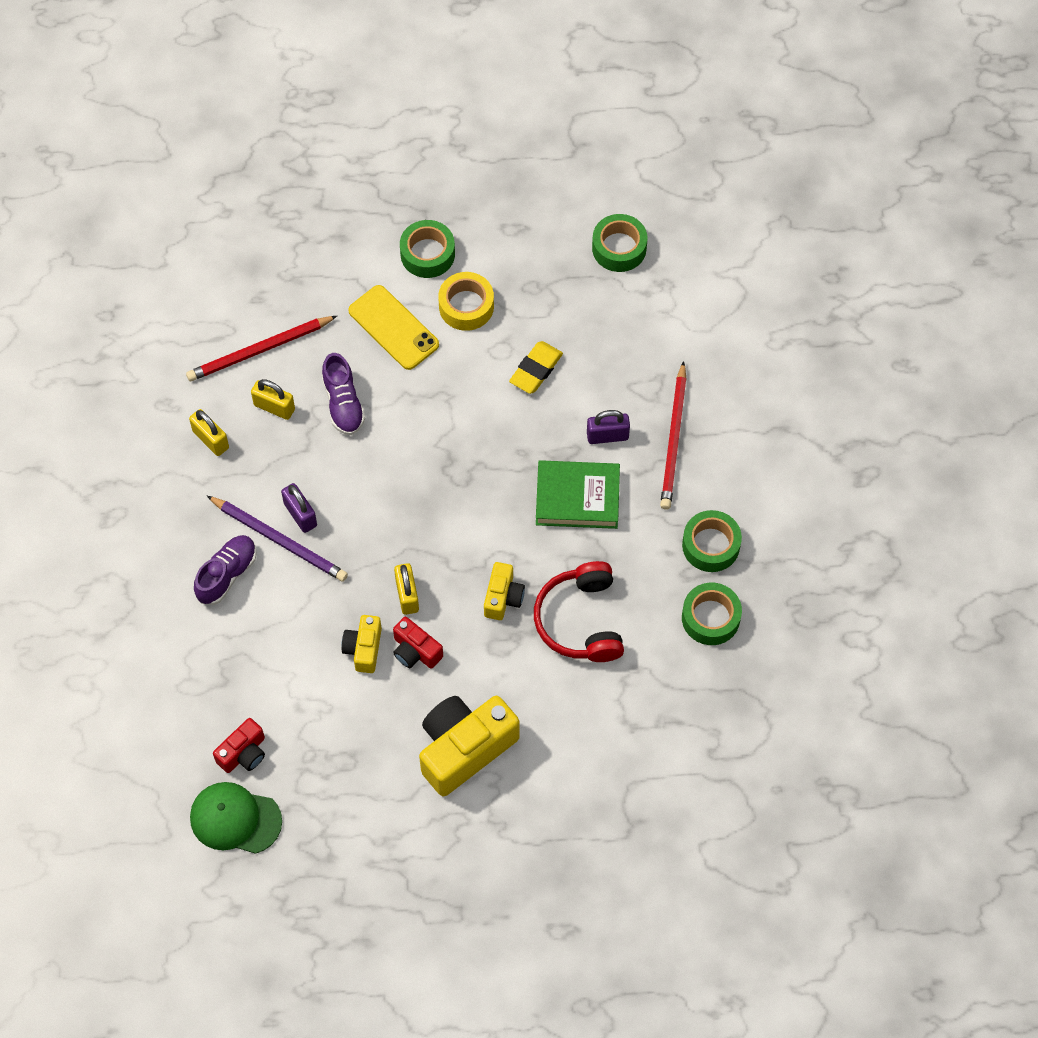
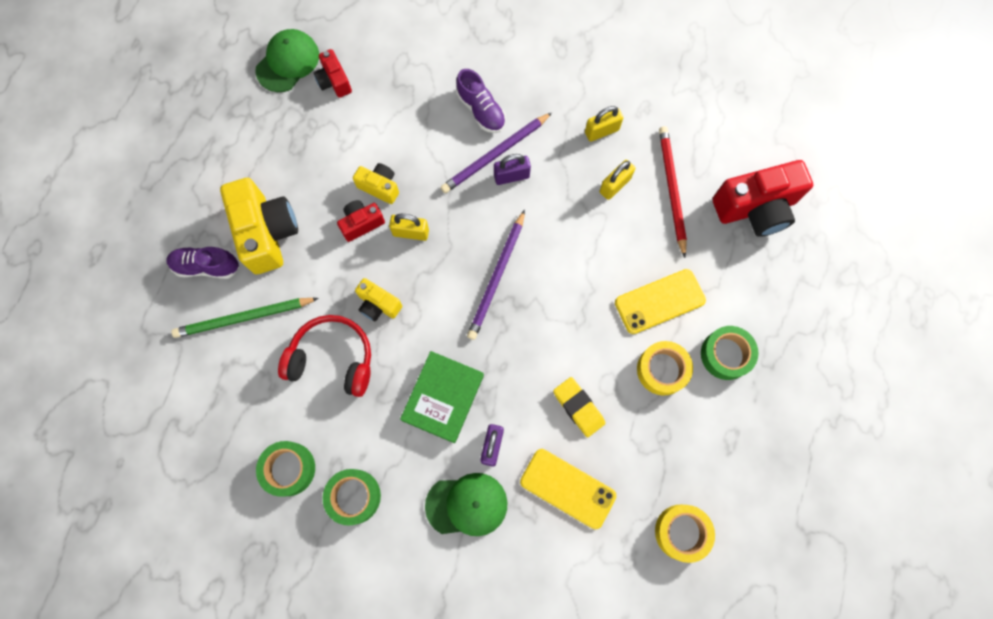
camera: 110 degrees right, 10 degrees up
(253, 266) = (755, 208): none -> red camera
(343, 403) = (600, 238): purple shoe -> purple shoe (206, 266)
(426, 490) = (497, 277): none -> purple pencil
(572, 731) = (244, 318): none -> green pencil
(619, 248) = (682, 532): green tape -> yellow tape
(619, 356) = (567, 488): none -> yellow phone
(674, 439) = (467, 505): red pencil -> green cap

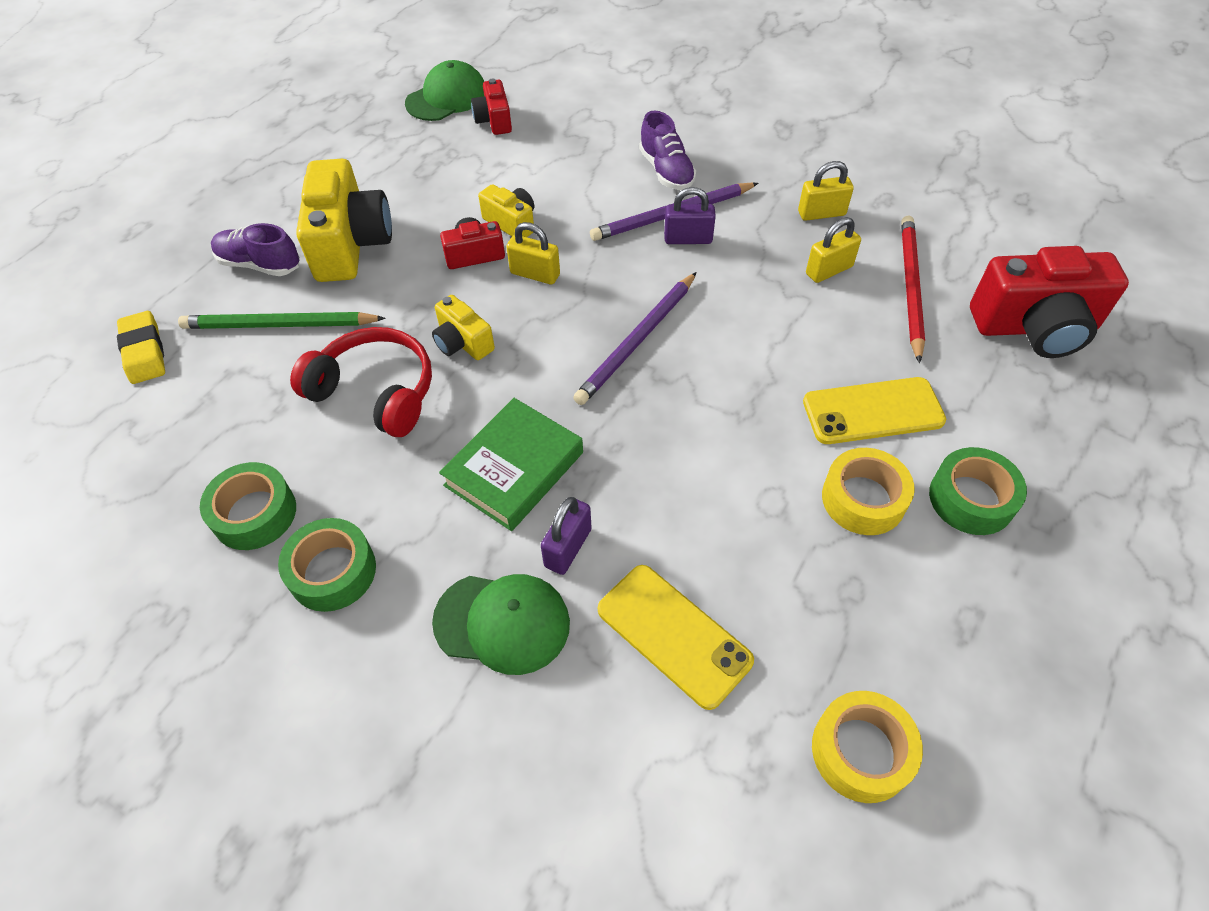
camera: 15 degrees right, 20 degrees down
(578, 407) = (718, 523): yellow eraser -> yellow eraser (144, 352)

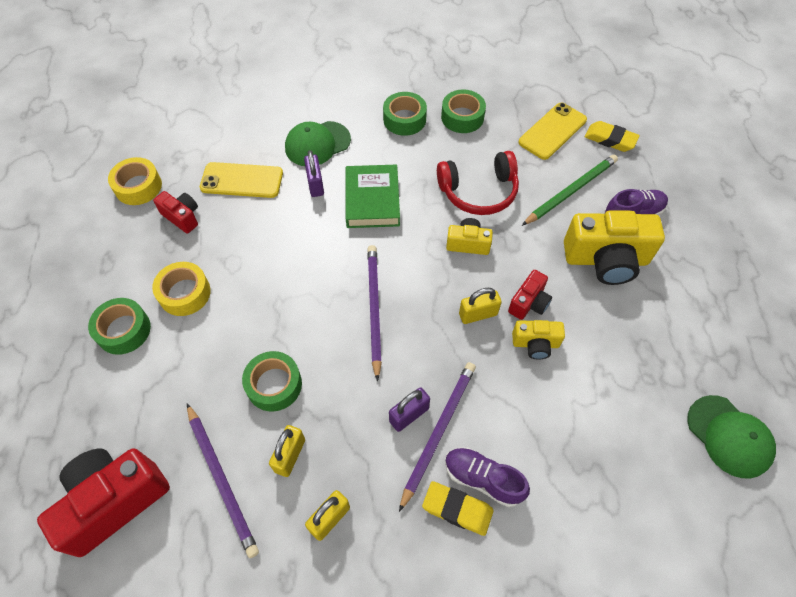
camera: 140 degrees right, 5 degrees up
(351, 244) = (606, 260): yellow camera -> yellow camera turned 45 degrees counterclockwise
(447, 98) = (729, 436): green cap -> green cap turned 45 degrees counterclockwise
(494, 121) = (663, 437): red camera -> red camera (182, 217)
(706, 166) = (457, 509): none -> yellow eraser
(806, 333) = (274, 385): none -> green tape
(873, 411) = (203, 352): yellow phone -> yellow phone (552, 131)
(910, 287) = (222, 480): red pencil -> purple pencil

